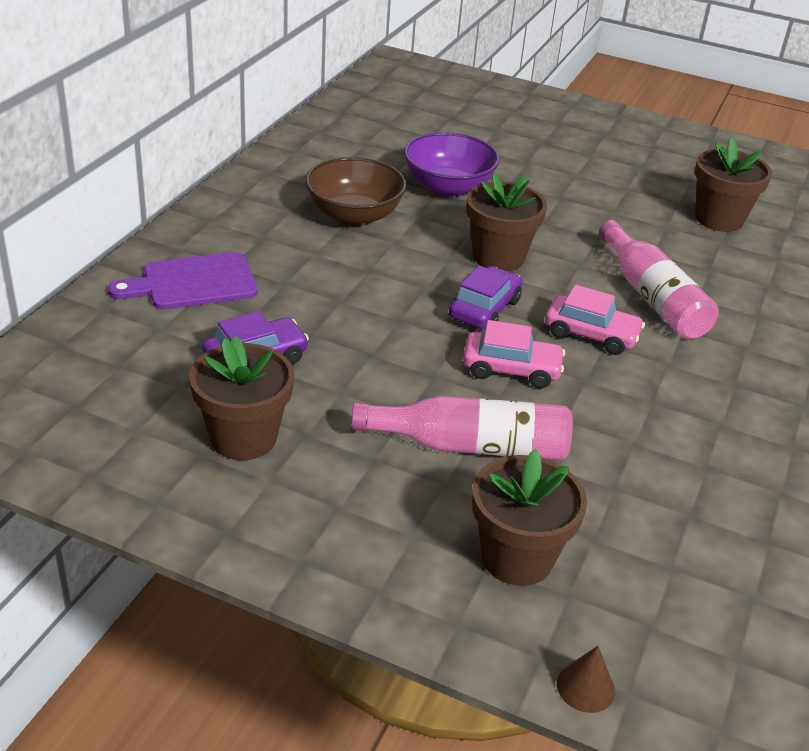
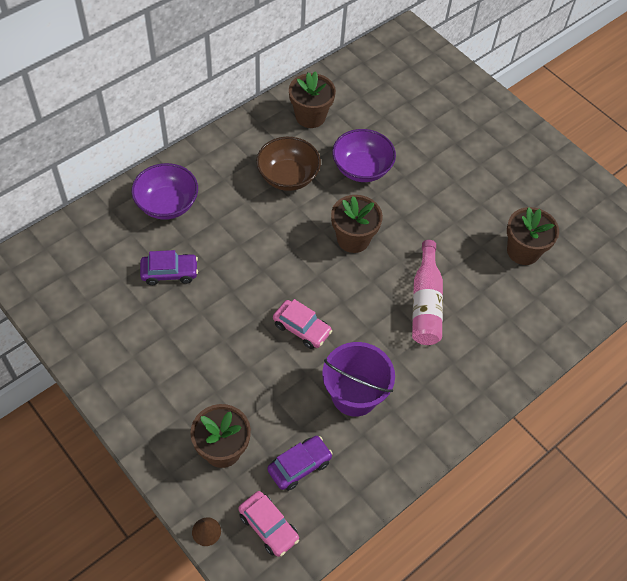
camera: 25 degrees right, 20 degrees up
(193, 283) = (167, 204): purple cutting board -> purple bowl
(243, 437) = (135, 324): brown flower pot -> brown flower pot (310, 116)
(471, 446) = (245, 372): pink bottle -> none
(484, 309) = (316, 278): purple car -> purple car (299, 466)
(591, 334) = (366, 319): pink car -> pink car (268, 527)
(653, 423) = (354, 394): none -> purple bucket

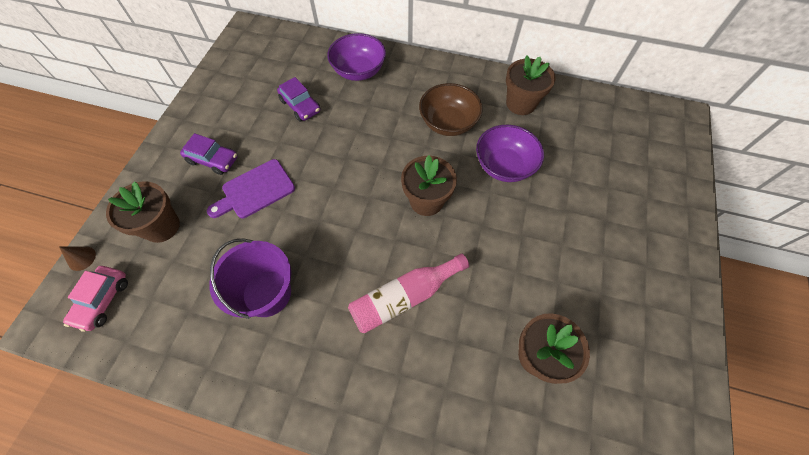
camera: 60 degrees right, 5 degrees up
(242, 356) = (255, 190): none -> purple cutting board
(299, 466) = (172, 290): purple car -> purple car (213, 160)
(301, 328) = (308, 215): pink car -> none

